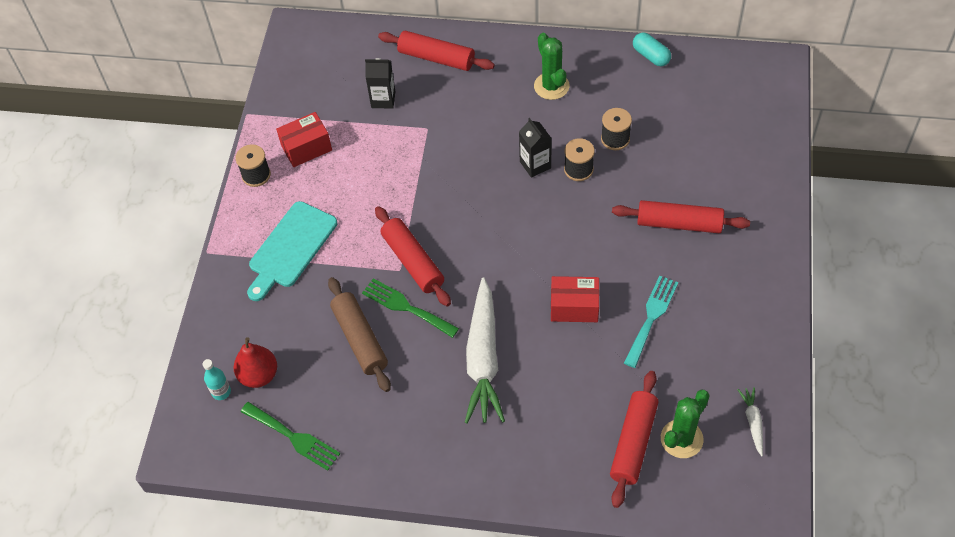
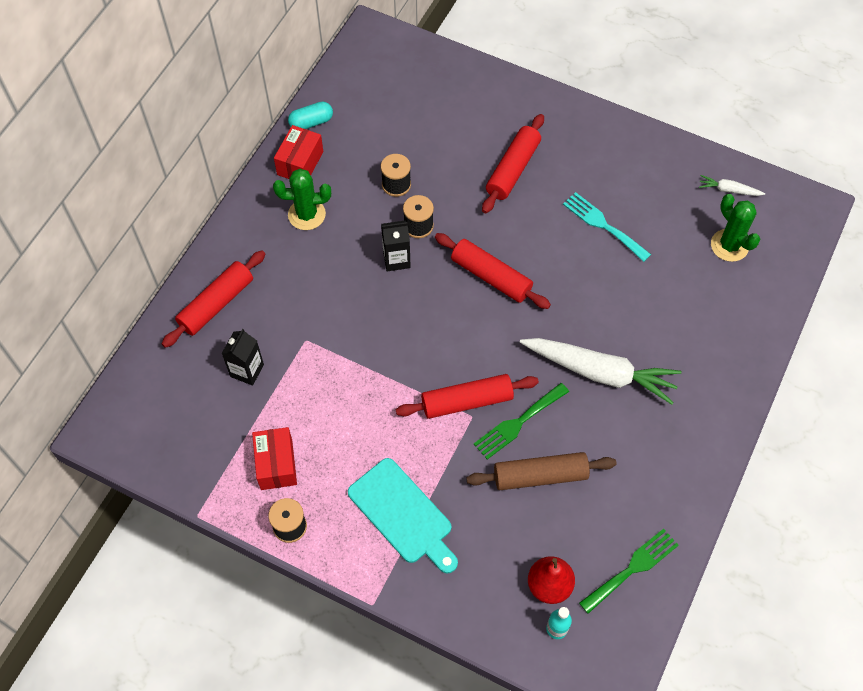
camera: 75 degrees left, 5 degrees up
(574, 307) = (570, 280): red box -> red box (300, 163)
(633, 443) = (722, 282): red rolling pin -> red rolling pin (491, 276)

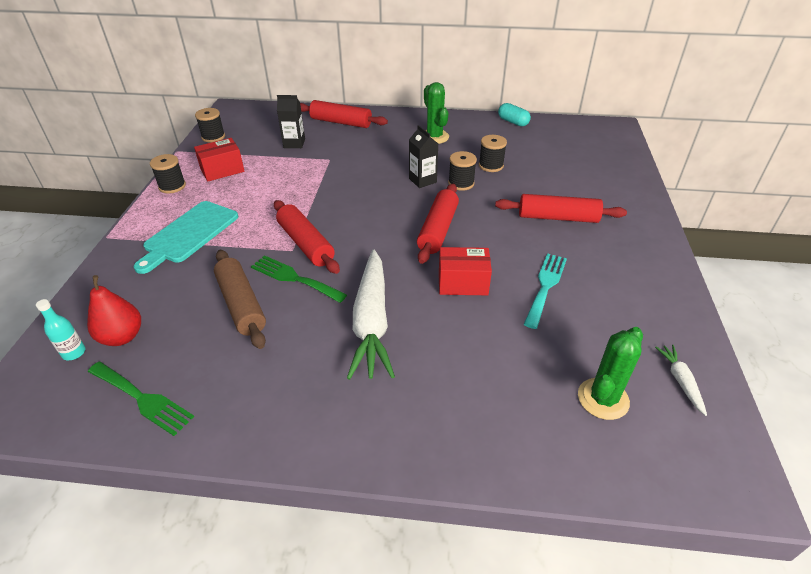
camera: 70 degrees right, 20 degrees down
(179, 466) = (213, 137): none -> black spool
(300, 163) = (475, 125): red box -> red box (463, 283)

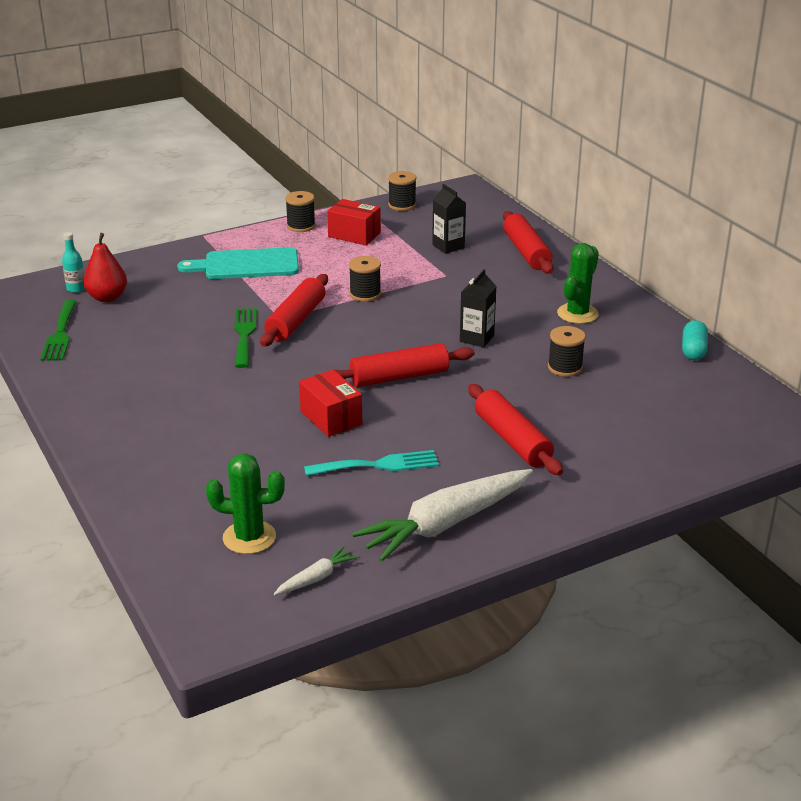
camera: 55 degrees right, 10 degrees down
(241, 304) = (188, 326): brown rolling pin -> none
(372, 322) = (229, 391): white carrot -> white carrot (445, 524)
(461, 183) = (502, 362): black spool -> black spool (365, 294)

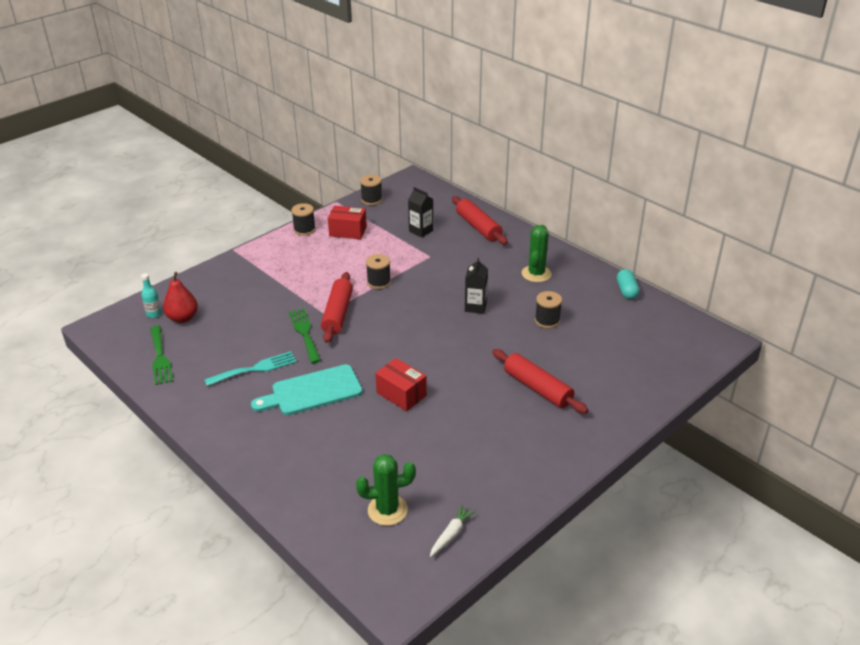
camera: 15 degrees left, 5 degrees up
(246, 265) = (278, 271): turquoise cutting board -> turquoise cutting board (312, 391)
(378, 465) = (453, 428): turquoise fork -> turquoise fork (255, 369)
(399, 377) = (435, 350): red rolling pin -> none
(445, 524) = (522, 468): white carrot -> none

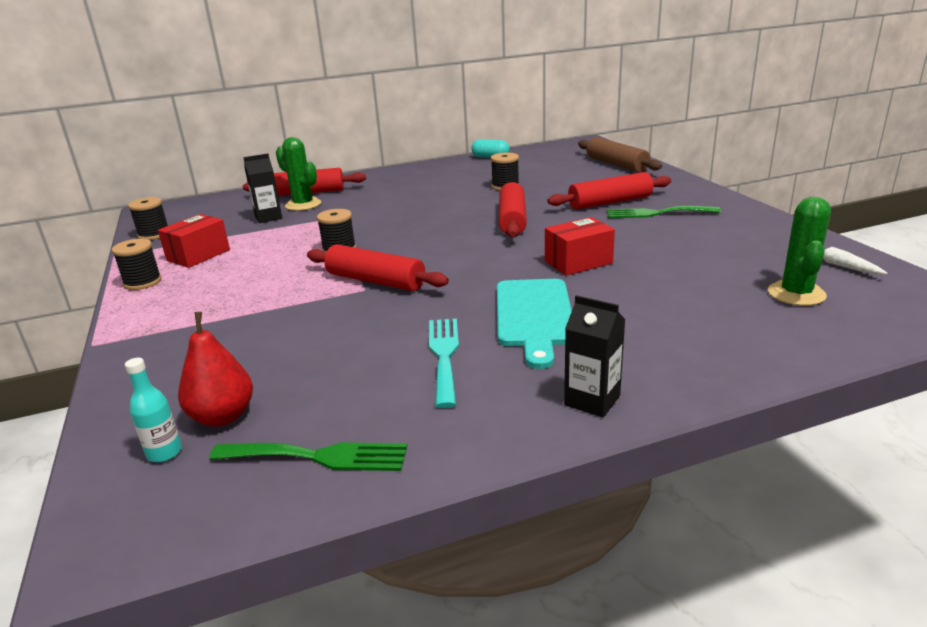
camera: 65 degrees left, 10 degrees down
(304, 333) = (394, 308): green fork -> green fork (656, 213)
(470, 343) = (512, 220): none -> red rolling pin
(475, 307) = (449, 210): black carton -> black carton (592, 400)
(536, 274) = (424, 181): green cactus -> green cactus (303, 205)
(652, 374) = (616, 164): none -> brown rolling pin

